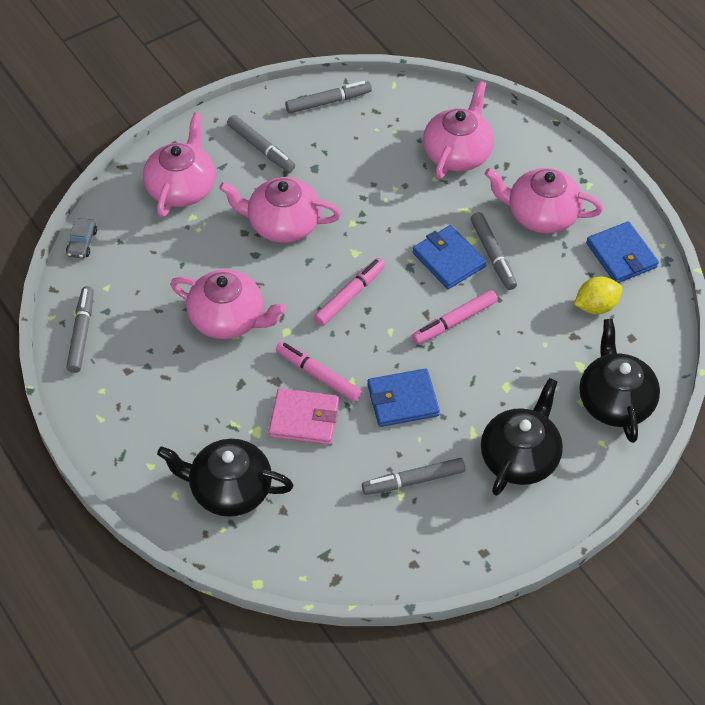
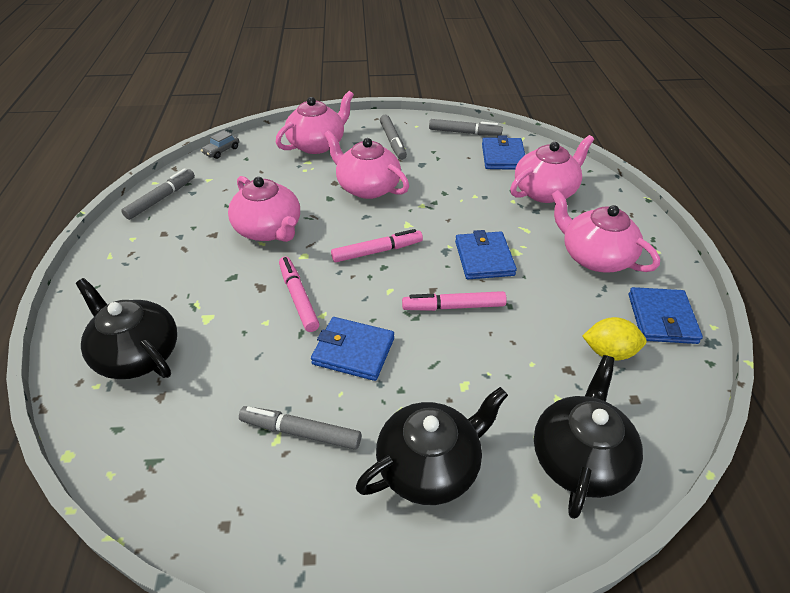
camera: 30 degrees right, 10 degrees down
(304, 419) = (254, 326): pink wallet -> none
(390, 121) = (503, 156): none -> blue wallet
(493, 255) = (528, 270): grey marker -> none

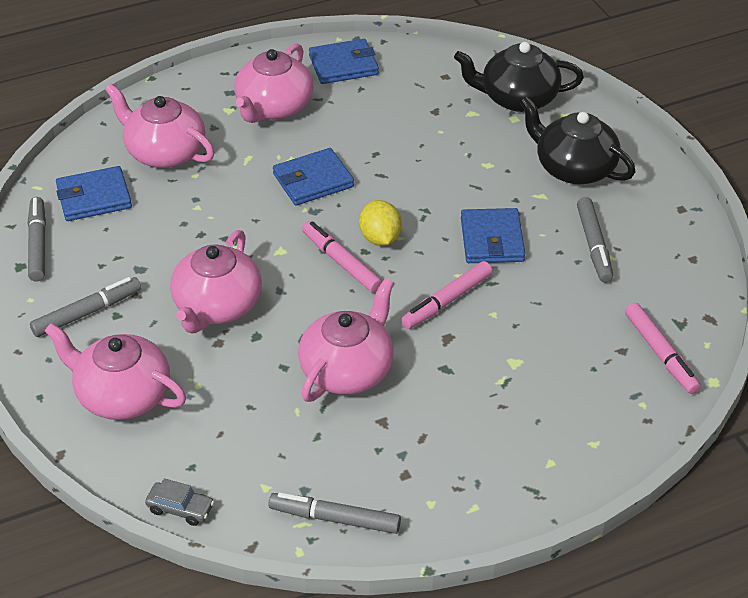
camera: 110 degrees left, 0 degrees up
(137, 354) = (591, 393): black teapot -> none
(453, 307) = (397, 188): pink marker -> pink marker (660, 353)
(609, 352) = (402, 91): yellow lemon -> yellow lemon (380, 238)

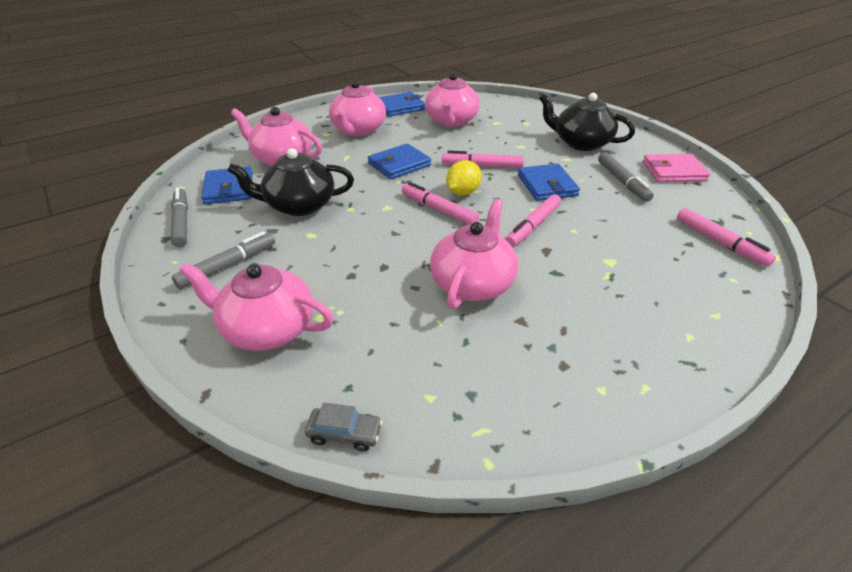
camera: 10 degrees left, 5 degrees down
(94, 197) = (229, 189): blue wallet -> blue wallet turned 75 degrees counterclockwise
(217, 306) = (344, 249): pink teapot -> pink teapot (451, 121)
(335, 519) = (513, 420): grey marker -> none
(380, 238) = (462, 192): yellow lemon -> yellow lemon turned 60 degrees clockwise
(420, 196) = (482, 166): none -> pink marker
(517, 98) = (522, 113): black teapot -> black teapot (299, 205)
(673, 235) = (673, 171): none -> pink wallet

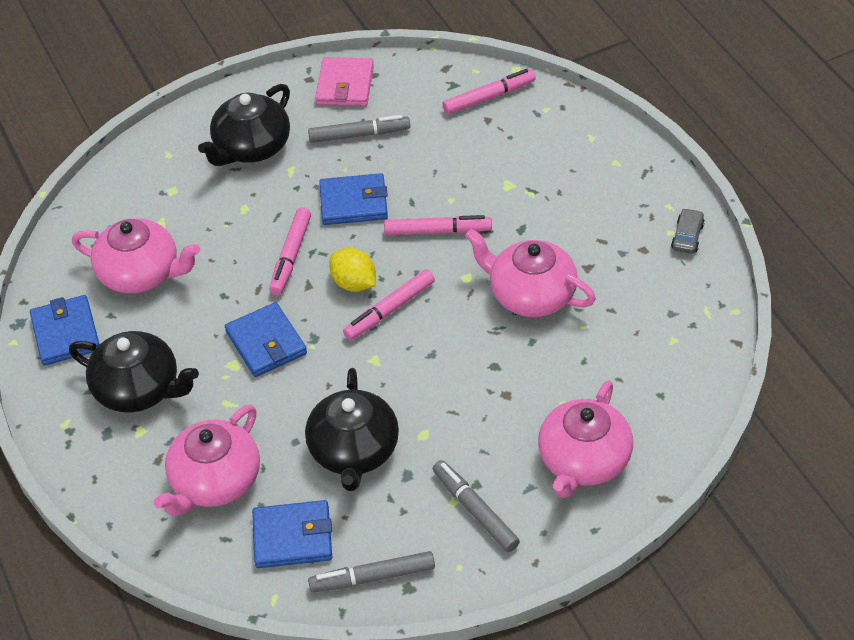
camera: 80 degrees left, 10 degrees up
(345, 434) = (708, 396): grey car -> grey car (687, 236)
(358, 130) = (139, 389): pink teapot -> black teapot
(533, 226) = (437, 231): pink marker -> pink marker turned 45 degrees counterclockwise

